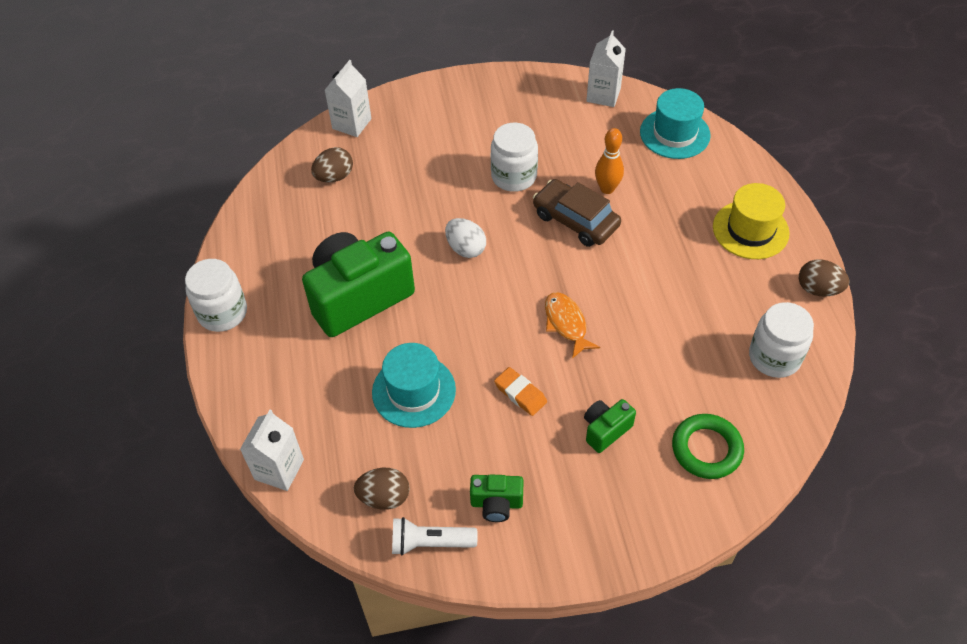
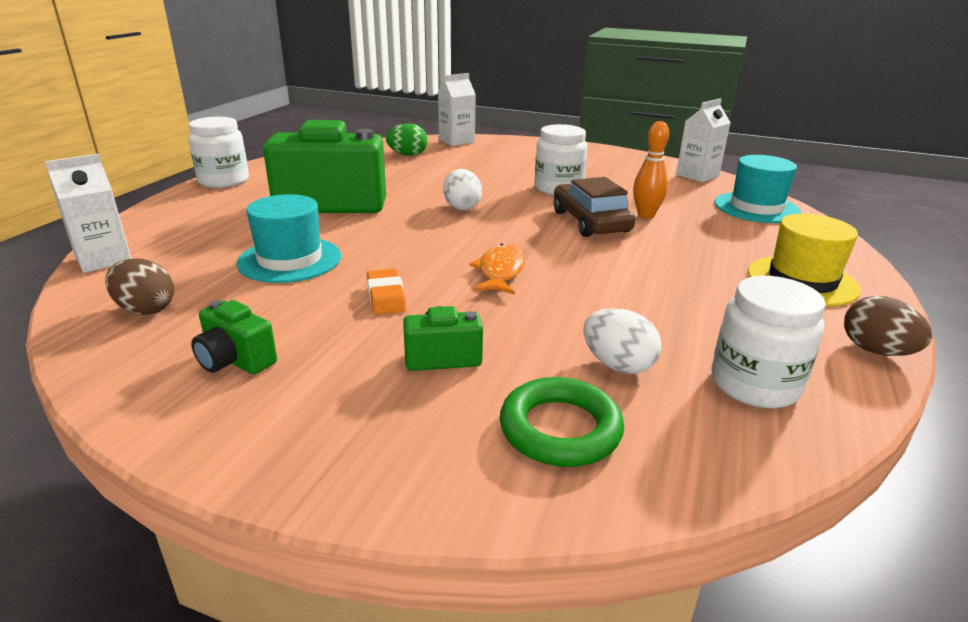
camera: 30 degrees right, 25 degrees down
(334, 177) = (408, 155): brown egg -> green egg
(430, 543) = (122, 359): white flashlight -> none
(700, 381) = (617, 365): none -> white egg

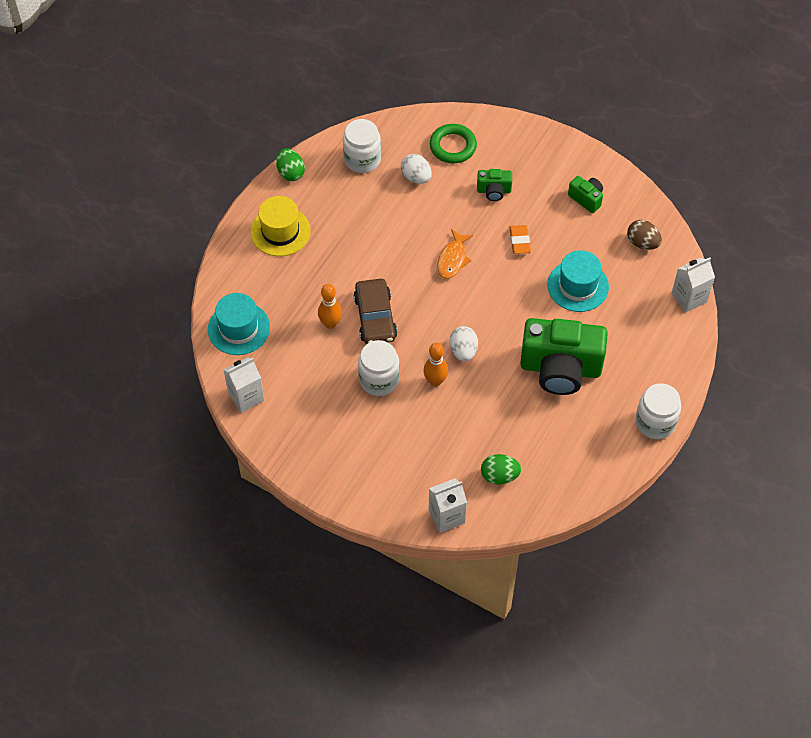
camera: 170 degrees left, 30 degrees up
(491, 190) = (435, 381): none -> orange bowling pin
(876, 351) = (290, 173): brown egg -> green egg

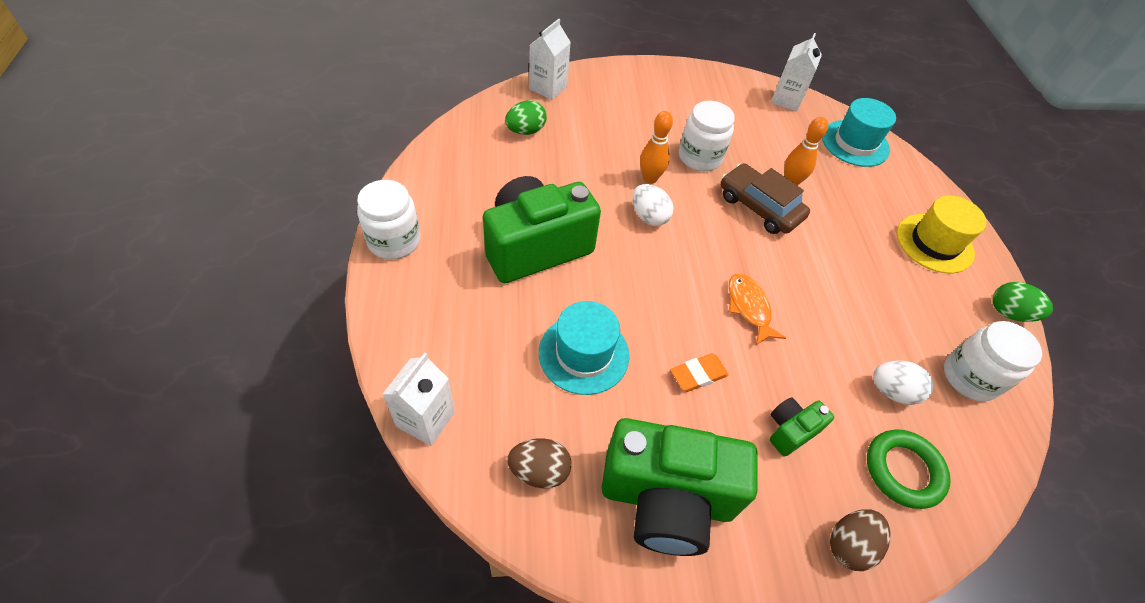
camera: 140 degrees right, 5 degrees down
(513, 138) = (849, 545): none -> brown egg
(519, 241) = (698, 375): orange eraser -> orange eraser turned 75 degrees counterclockwise
(586, 199) = (666, 499): green camera -> green camera, size x2.23

